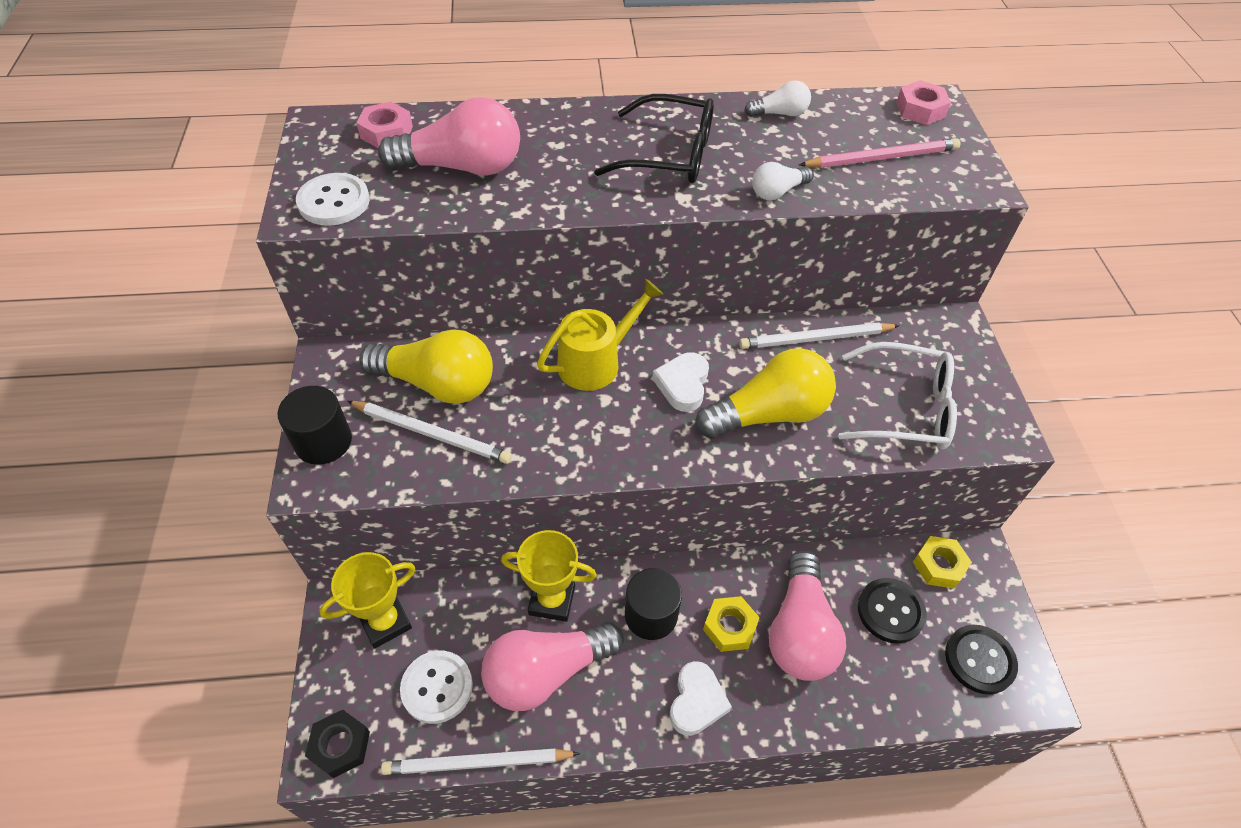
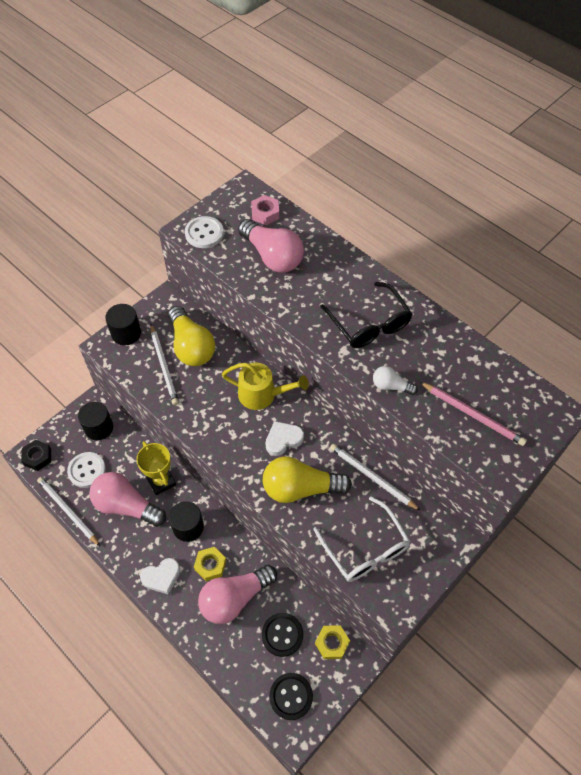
camera: 50 degrees right, 5 degrees up
(385, 622) = (99, 428): yellow trophy -> black cylinder
(768, 414) = (300, 488): yellow light bulb -> yellow light bulb turned 150 degrees clockwise
(779, 114) = (457, 347): white light bulb -> none
(920, 109) = (541, 408): pink nut -> none

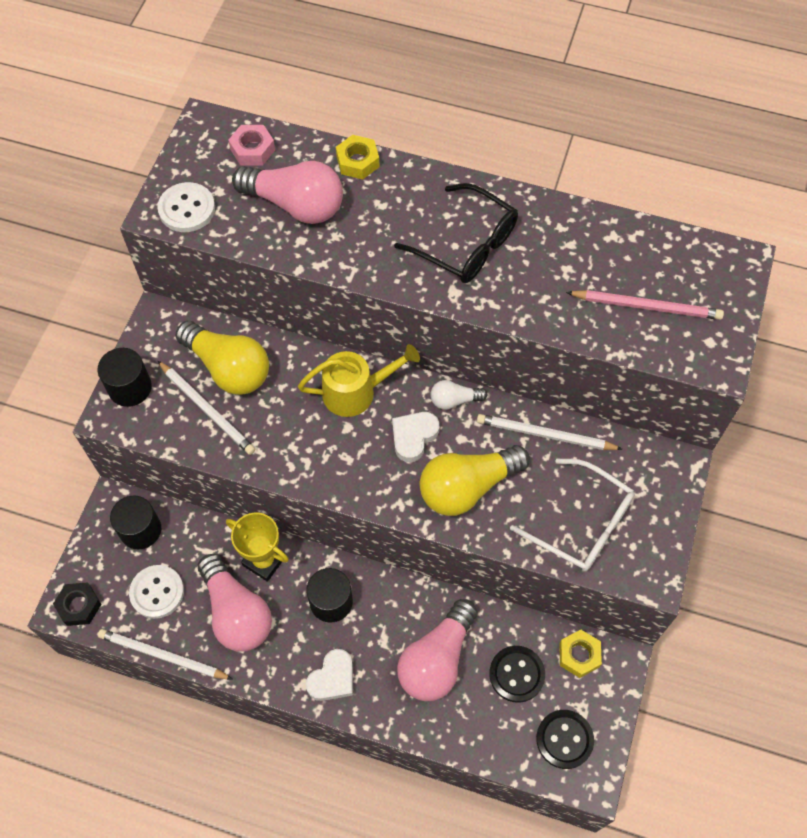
camera: 25 degrees left, 5 degrees up
(126, 506) = (236, 612): pink light bulb -> pink light bulb turned 120 degrees counterclockwise
(210, 565) = (385, 635): yellow nut -> yellow nut (358, 162)
(391, 386) = (534, 312): white light bulb -> white light bulb (454, 400)

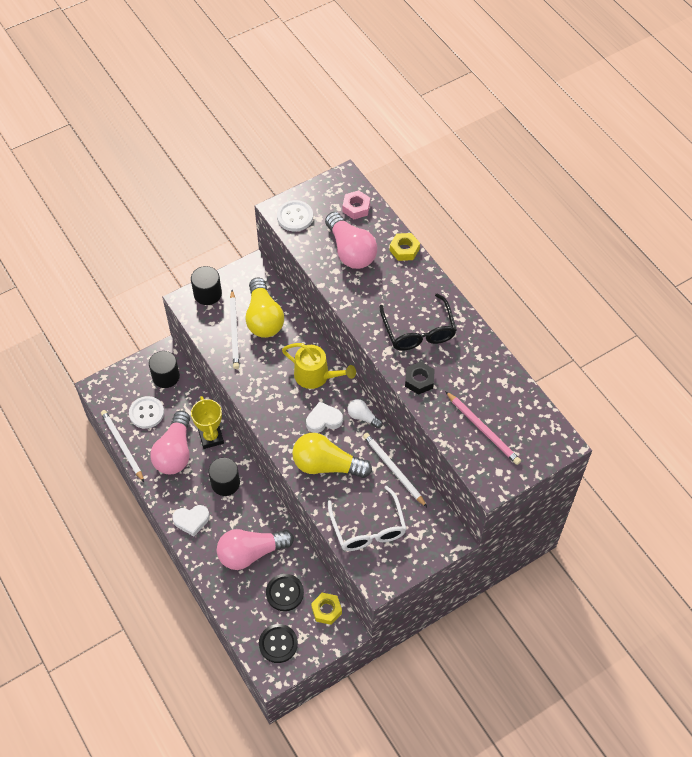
camera: 40 degrees right, 5 degrees down
(79, 606) = (105, 391): black nut -> black nut (419, 380)

